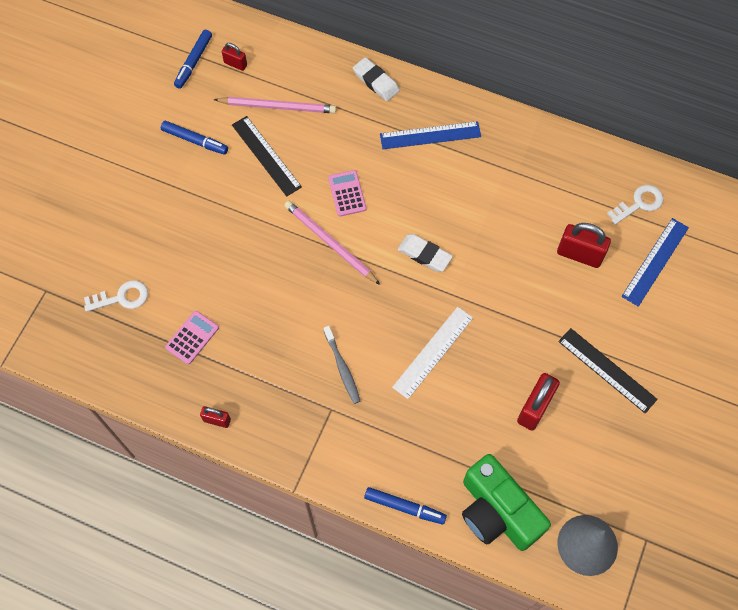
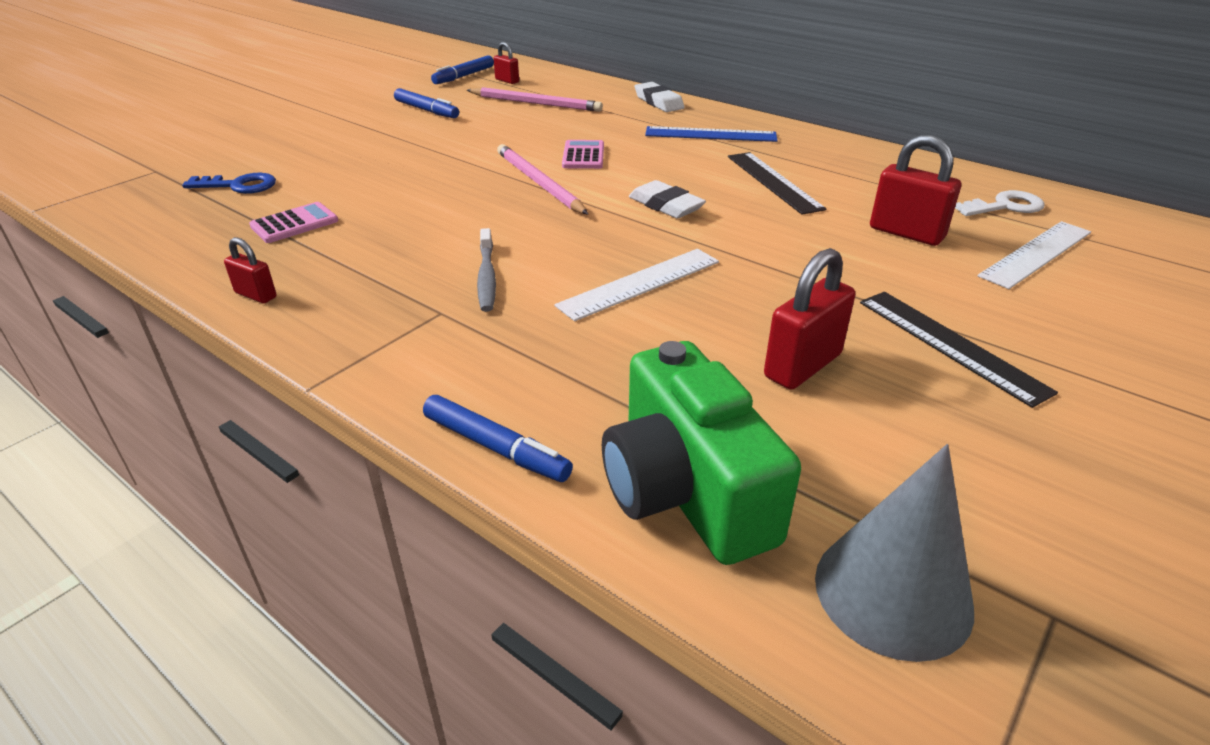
camera: 15 degrees right, 30 degrees down
(122, 297) = (238, 186): white key -> blue key
(266, 156) = (500, 125): black ruler -> black ruler (773, 182)
(655, 262) = (1036, 254): blue ruler -> white ruler

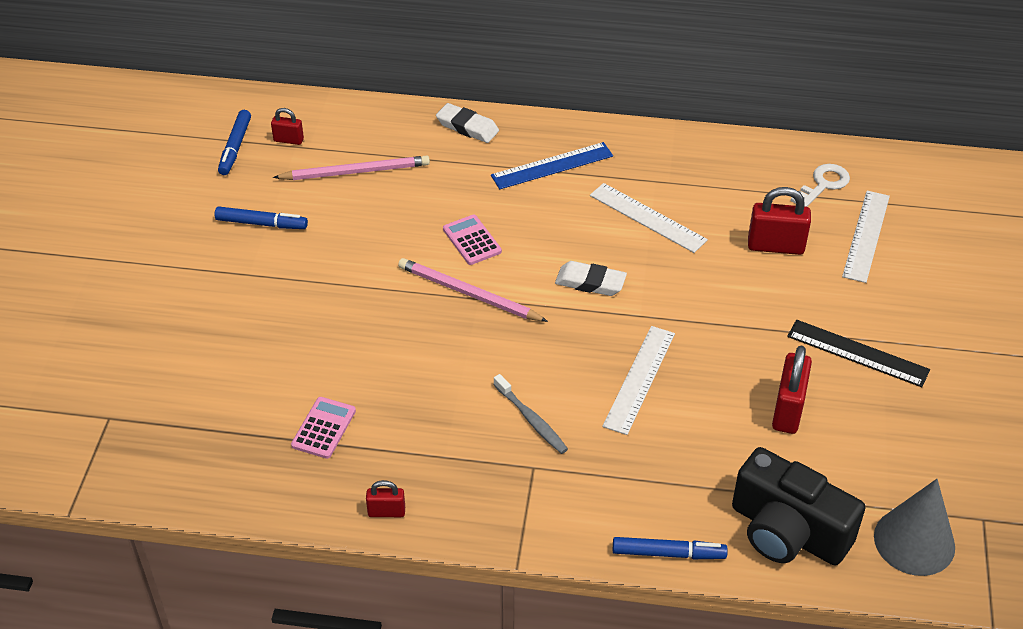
camera: 30 degrees left, 10 degrees up
(238, 186) = (215, 404): blue key -> none
(686, 491) = (787, 531): green camera -> black camera
(773, 182) = (647, 218): black ruler -> white ruler

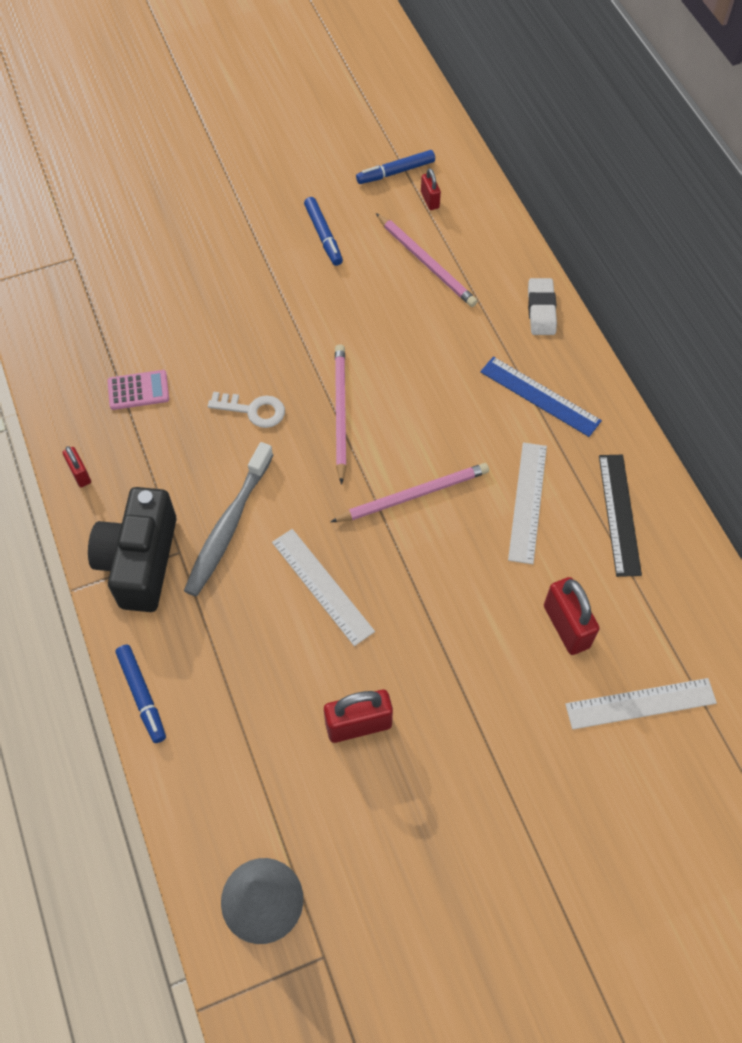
camera: 60 degrees right, 15 degrees up
(472, 240) = (403, 383): pink calculator -> none
(531, 419) = (228, 526): grey toothbrush -> grey toothbrush, size x1.66
(590, 282) = (413, 495): white eraser -> pink pencil
(639, 379) = (322, 586): white ruler -> white ruler turned 60 degrees clockwise
(787, 531) = (215, 782): black camera -> black camera (140, 561)
(823, 185) = (687, 634): white key -> white key (253, 410)
(857, 353) = (470, 758): black ruler -> black ruler (619, 514)

